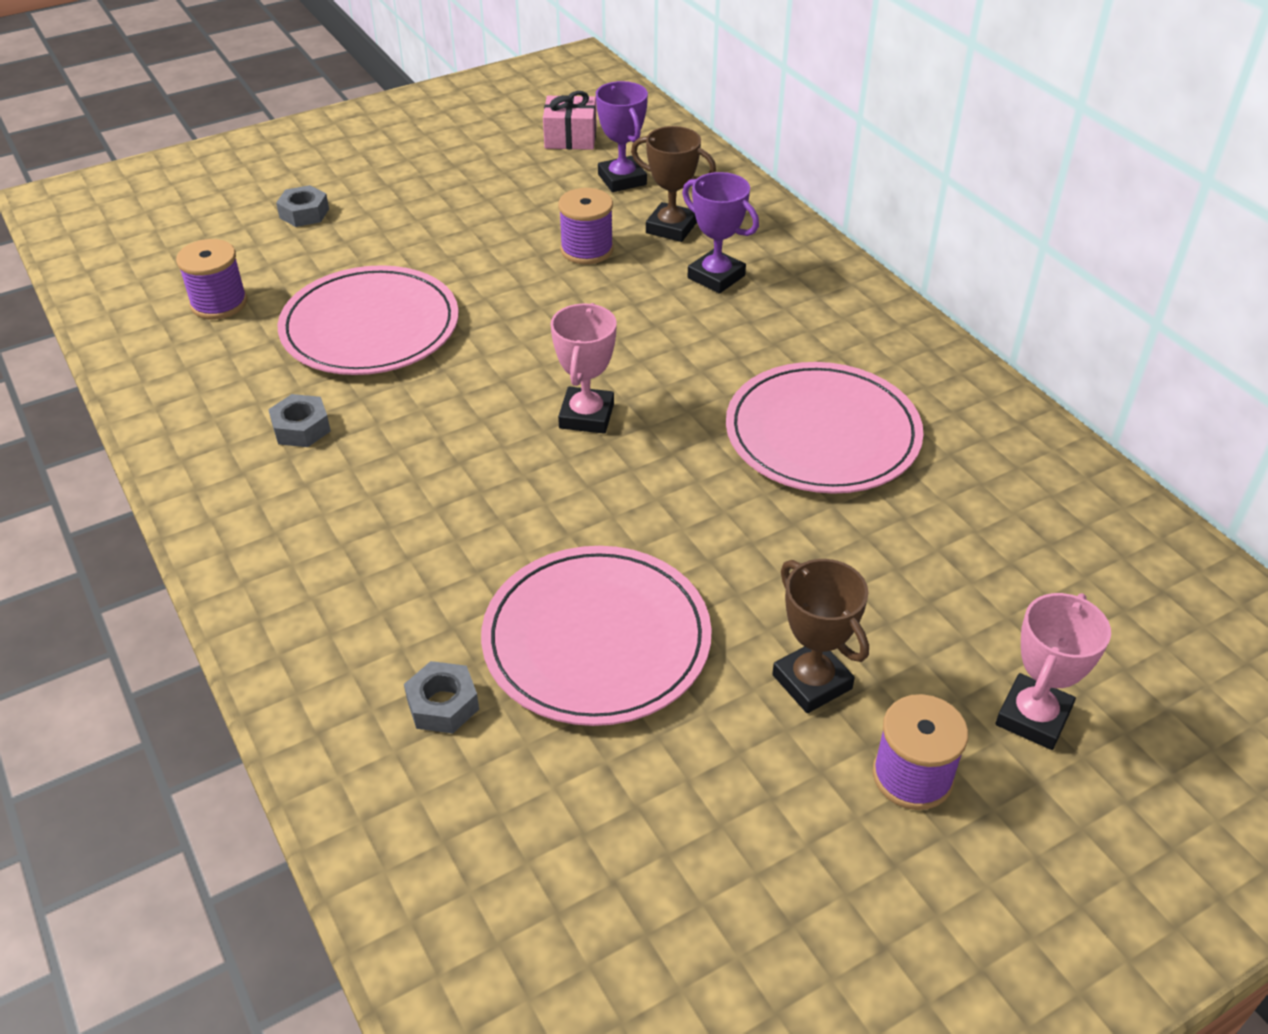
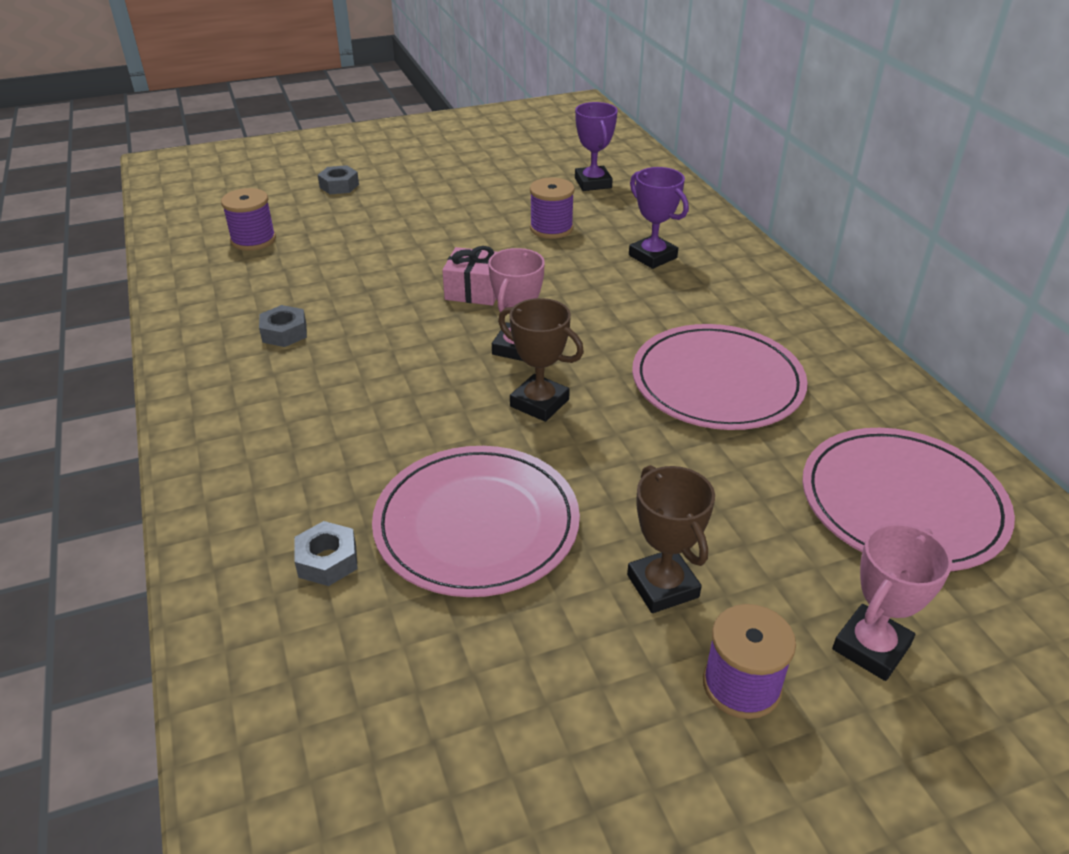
camera: 10 degrees right, 5 degrees down
(370, 327) = (363, 267): pink plate -> pink plate (902, 503)
(570, 138) = (560, 152): pink gift -> pink gift (474, 291)
(671, 228) = (624, 219): brown trophy -> brown trophy (539, 403)

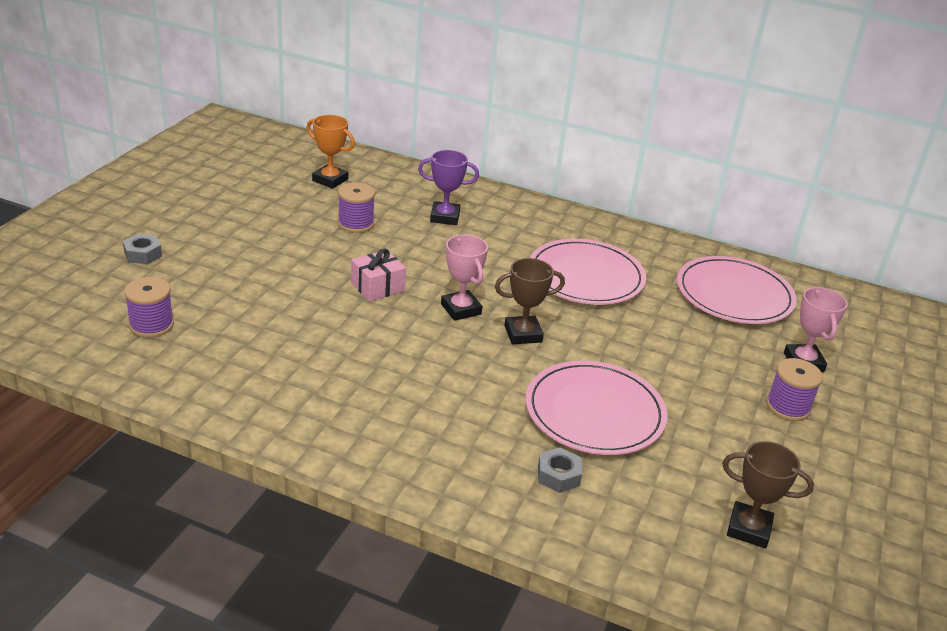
camera: 50 degrees left, 5 degrees down
(284, 333) = (303, 375): grey nut -> none
(593, 183) = (330, 180): purple trophy -> orange trophy
(662, 586) = (707, 387): brown trophy -> brown trophy (748, 529)

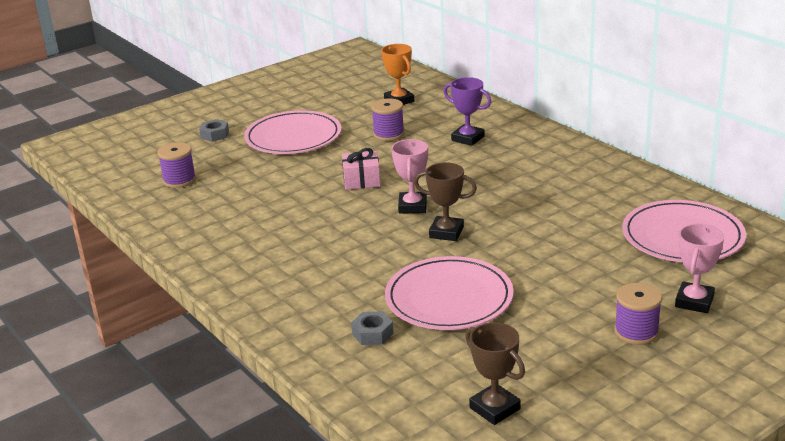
camera: 35 degrees right, 5 degrees down
(586, 276) = (548, 200): pink plate -> pink plate (293, 137)

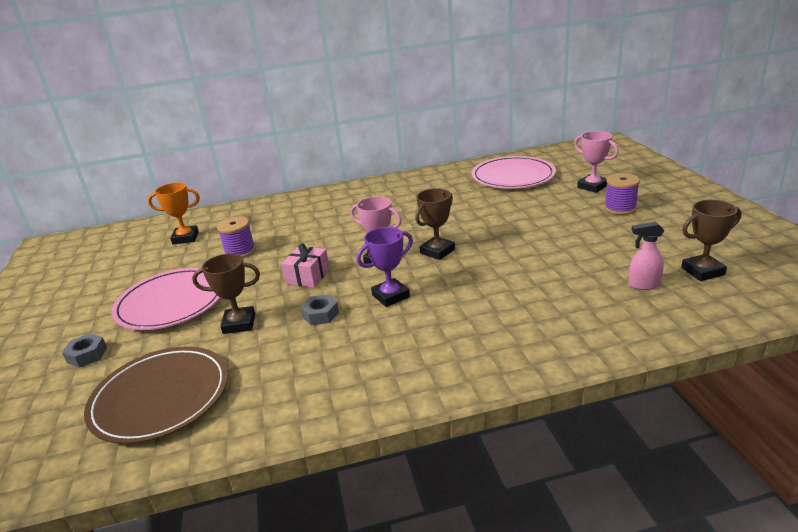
camera: 65 degrees left, 0 degrees up
(179, 180) = (160, 397): purple spool -> brown plate
(276, 176) = (239, 324): none -> brown trophy
(372, 333) = (576, 309): grey nut -> grey nut (320, 314)
(441, 369) = (643, 285): none -> pink spray bottle
(449, 298) = (539, 266): pink plate -> none
(467, 138) = (296, 220): purple trophy -> purple trophy (390, 296)

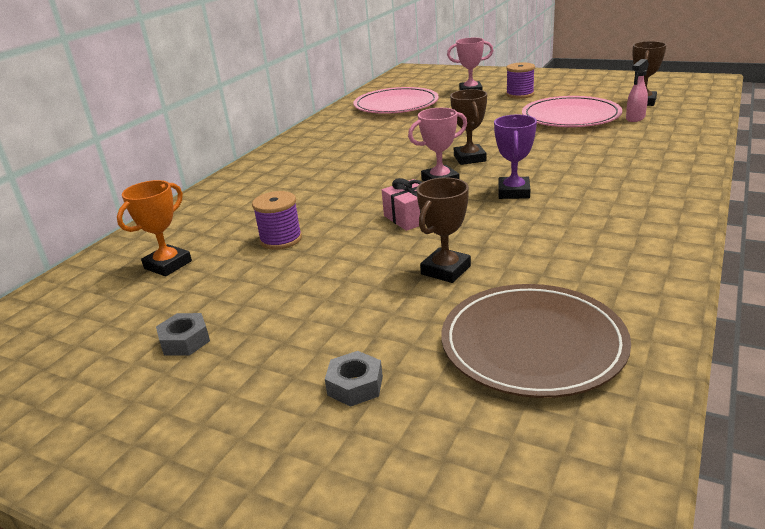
camera: 50 degrees left, 0 degrees up
(171, 302) = (323, 302): pink plate -> pink plate (570, 116)
(320, 314) = (496, 227): grey nut -> grey nut (185, 341)

